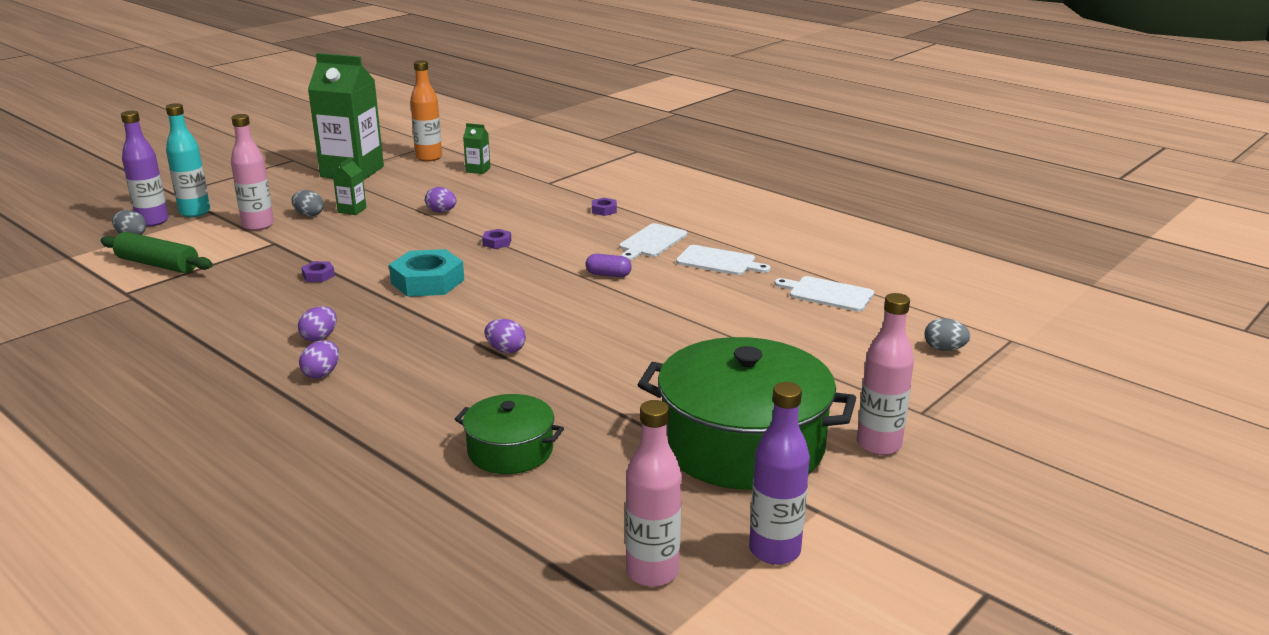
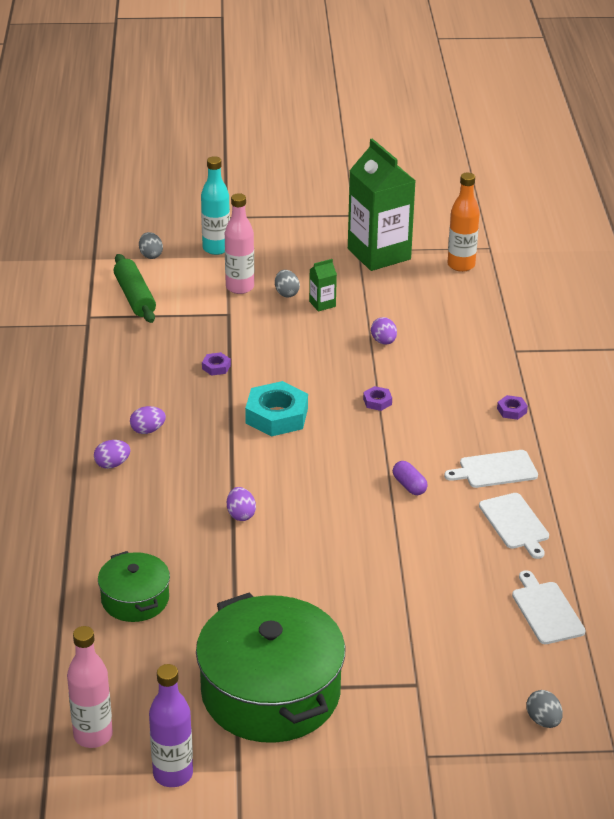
camera: 45 degrees right, 10 degrees up
(152, 221) = (179, 245): purple bottle -> none
(478, 170) = (479, 303): green carton -> none
(878, 445) = (353, 756): pink bottle -> none

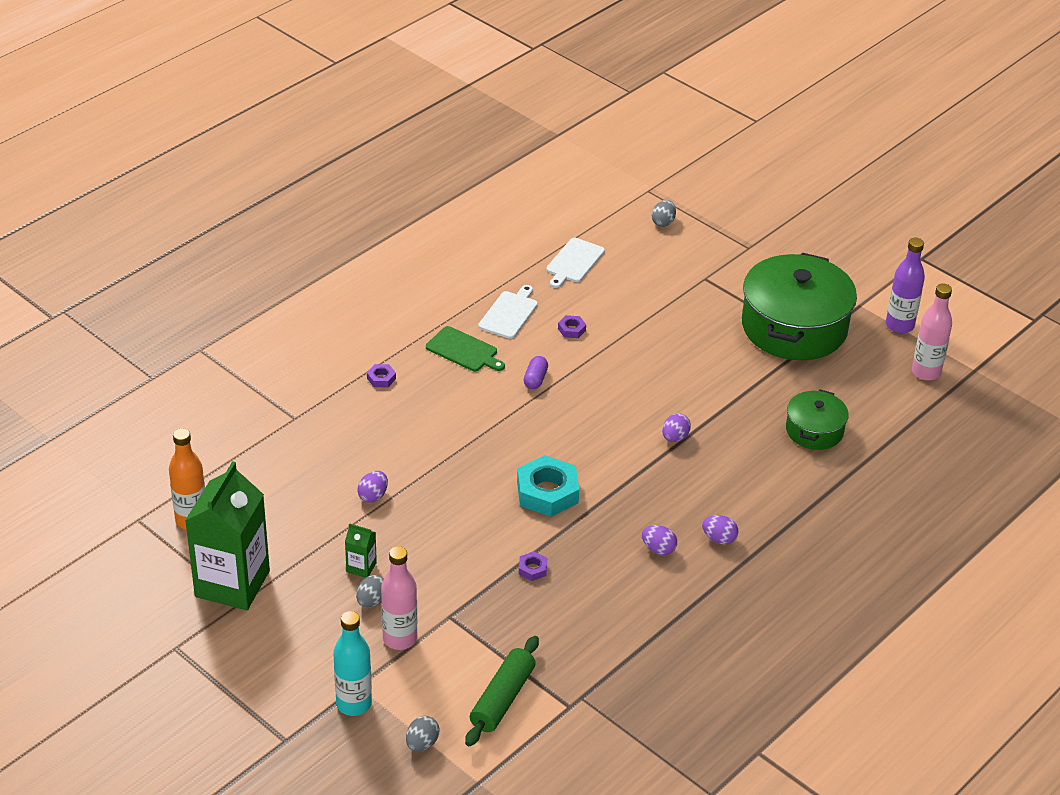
camera: 135 degrees left, 5 degrees up
(377, 401) = (459, 451): purple nut -> purple nut (571, 329)
(495, 470) = (464, 350): white cutting board -> green cutting board

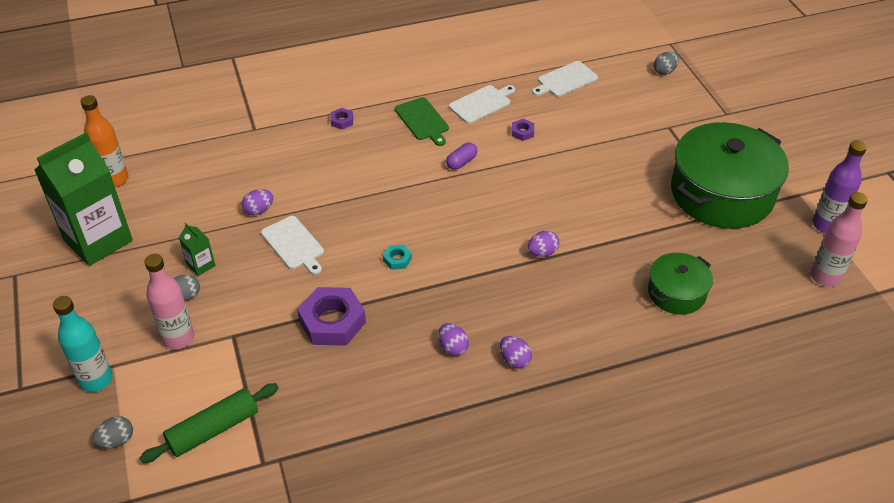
camera: 30 degrees right, 5 degrees up
(436, 515) = (294, 244): none -> white cutting board
(532, 569) = (332, 321): purple nut -> purple nut, size x2.19
(547, 492) = (397, 259): turquoise nut -> turquoise nut, size x0.46

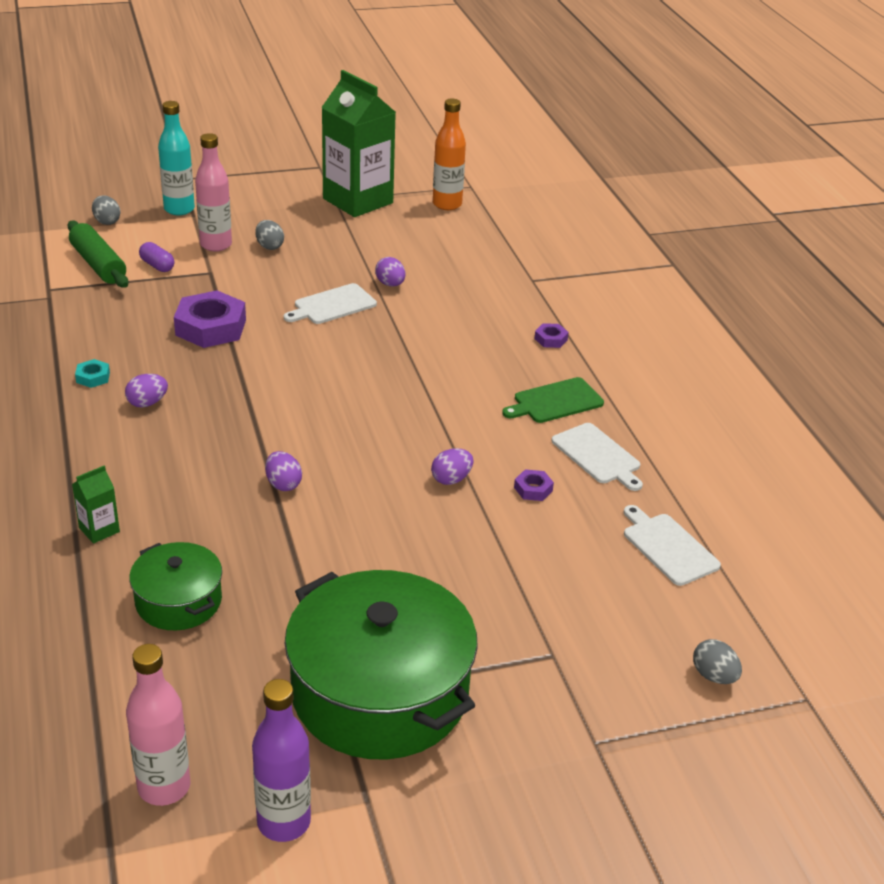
camera: 90 degrees right, 10 degrees down
(201, 265) = (312, 253): green carton -> green carton (99, 530)
(397, 259) = (294, 371): turquoise nut -> turquoise nut (93, 377)
(461, 162) = (467, 429): purple capsule -> purple capsule (157, 266)
(514, 360) = (113, 446): purple egg -> purple egg (451, 479)

